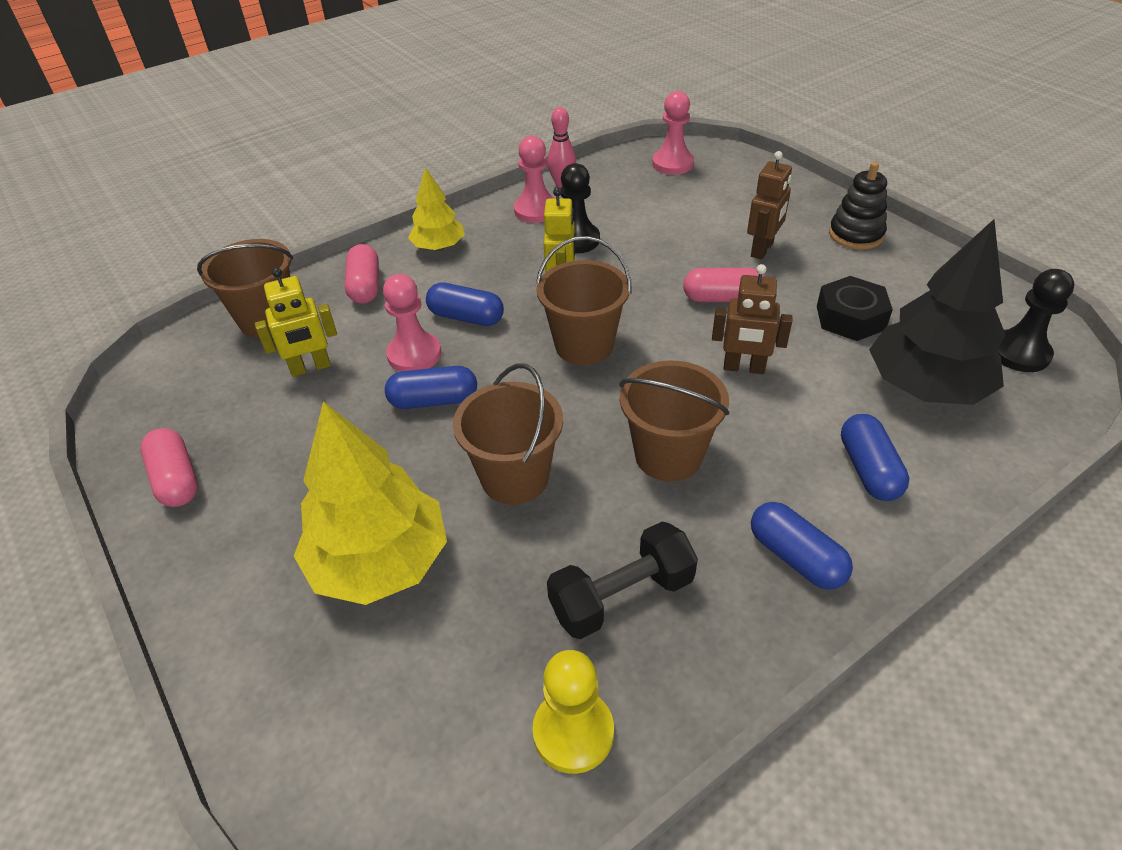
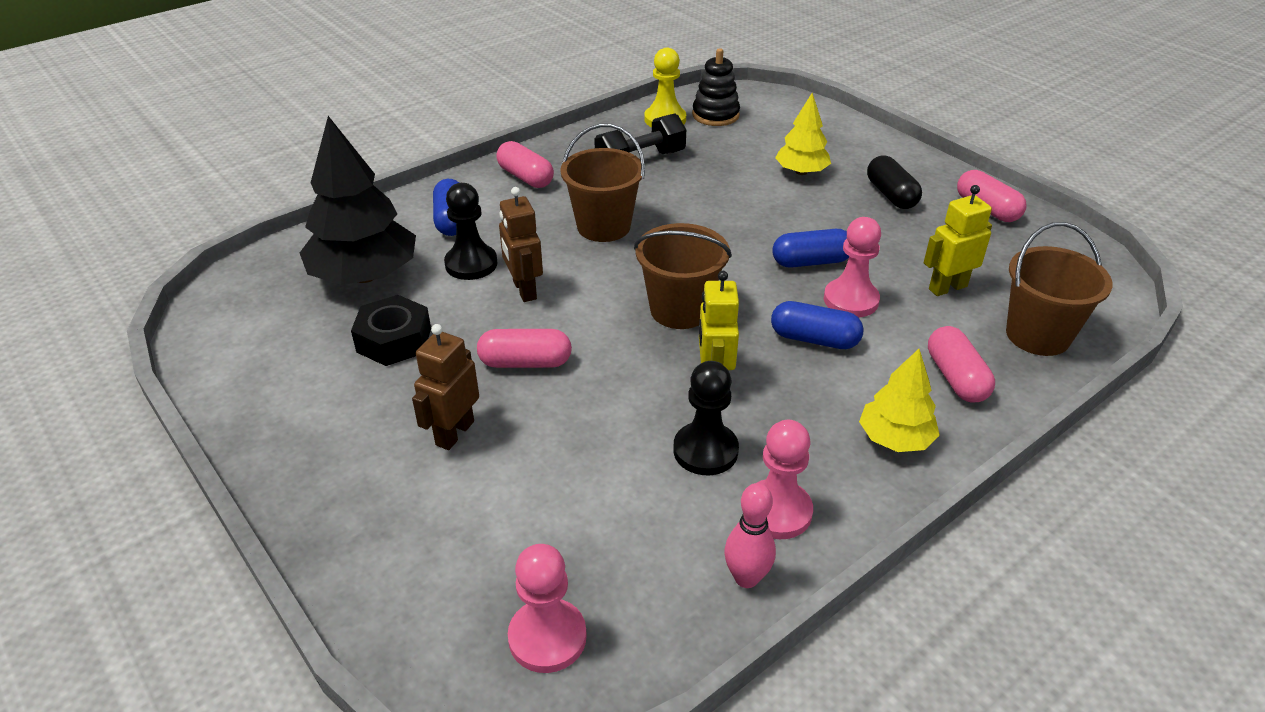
camera: 175 degrees right, 5 degrees down
(280, 508) = (891, 195): none -> black capsule
(380, 561) = (801, 172): yellow tree -> yellow tree, size x0.57
(515, 477) = (723, 213): brown bucket -> none
(744, 368) = (524, 290): brown robot -> brown robot turned 120 degrees counterclockwise
(796, 557) = (525, 177): blue capsule -> pink capsule
(856, 235) = (316, 459): black stacking toy -> black stacking toy (715, 115)
(1019, 353) = (252, 305): black pawn -> black pawn (471, 264)

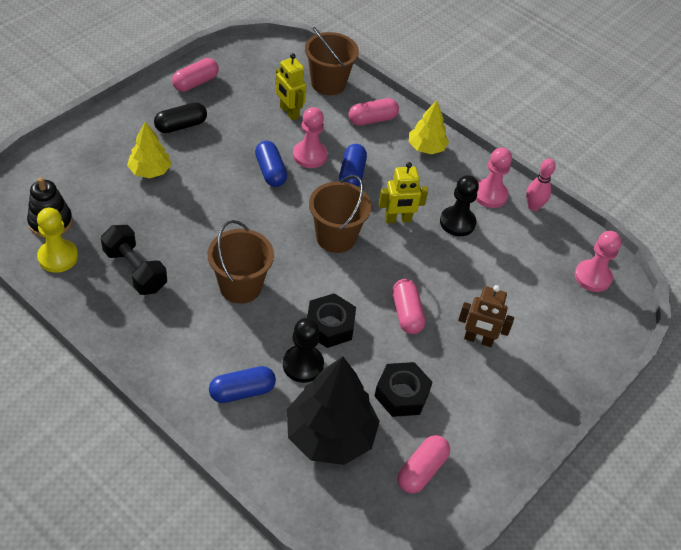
camera: 105 degrees left, 10 degrees up
(524, 290) = (330, 326): brown robot -> black nut
(525, 177) = (167, 349): pink capsule -> pink capsule (421, 470)

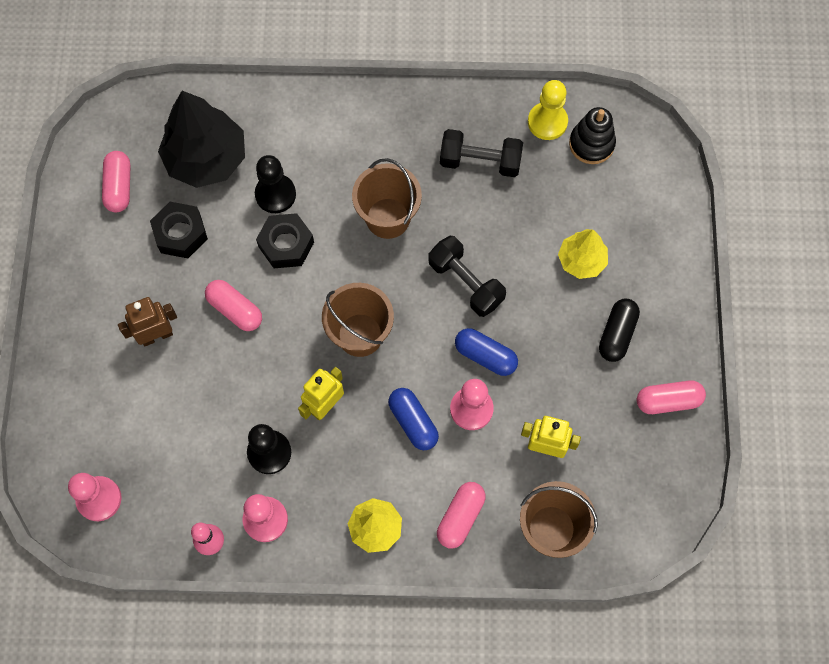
camera: 145 degrees right, 20 degrees up
(196, 83) = (668, 401): pink capsule -> pink capsule turned 75 degrees clockwise
(235, 213) = (465, 283): none -> black dumbbell
(242, 391) = (299, 137): blue capsule -> none

